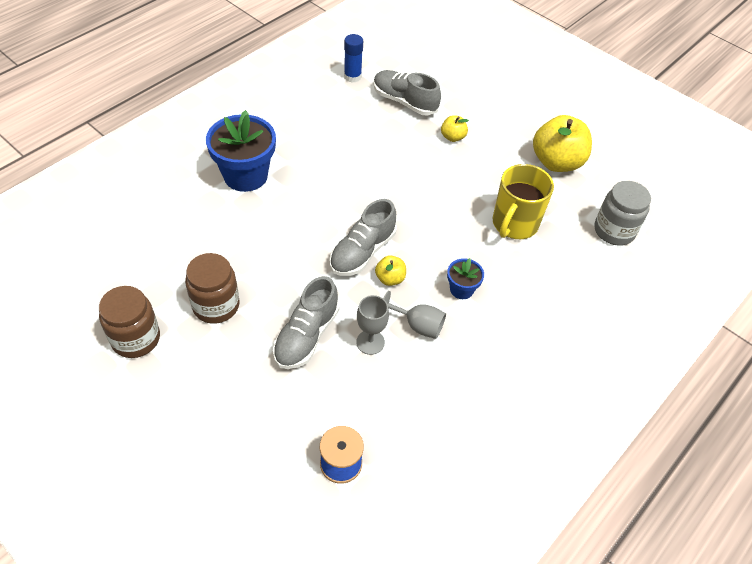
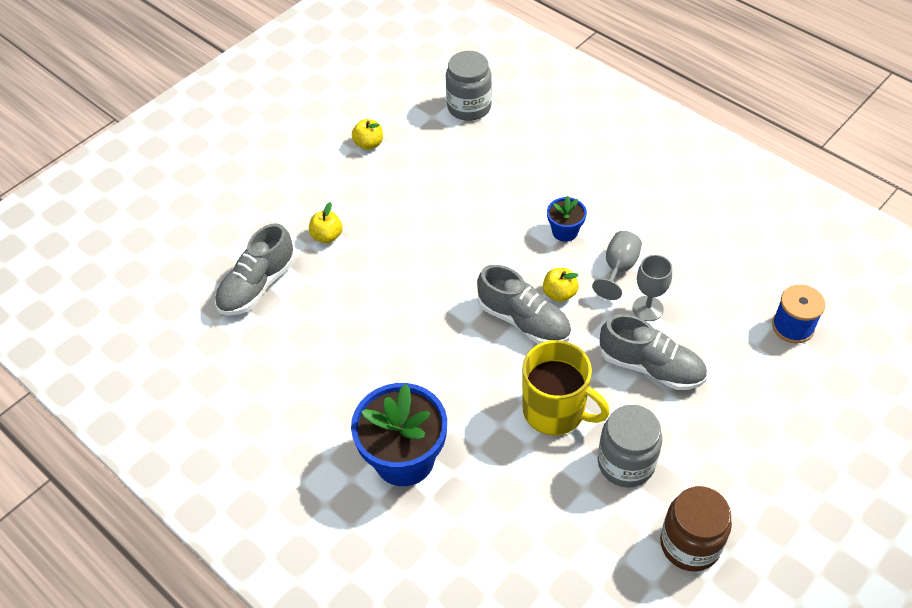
camera: 85 degrees left, 0 degrees up
(216, 305) = (626, 463): brown jar -> grey jar
(352, 76) = (200, 346): blue glue stick -> none
(514, 224) = (467, 185): yellow mug -> yellow mug (555, 411)
(556, 162) = (369, 144): yellow apple -> yellow apple, size x0.48

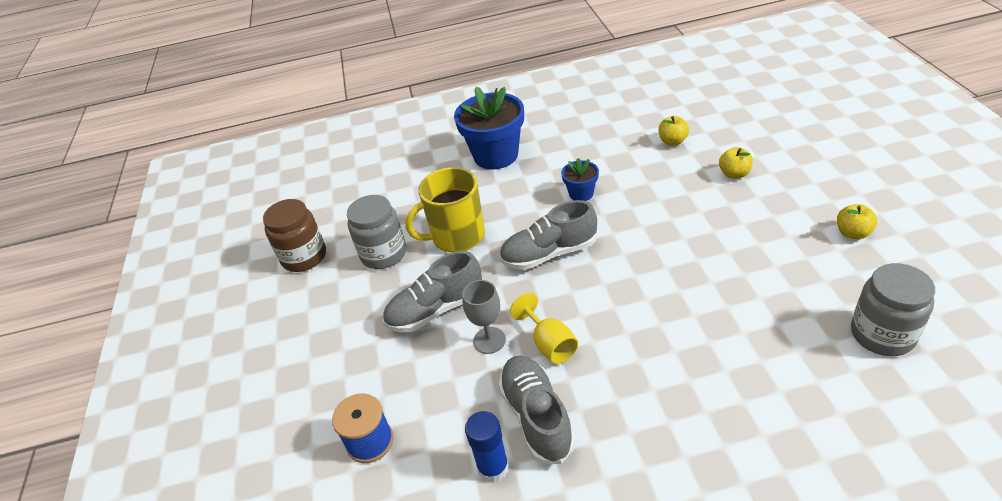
camera: 130 degrees right, 10 degrees down
(257, 285) = (704, 128): grey shoe -> grey shoe (537, 417)
(559, 294) = (557, 288): yellow apple -> yellow apple (672, 141)
(565, 231) = (626, 327): blue flower pot -> blue flower pot (581, 194)
(618, 268) = (549, 344): grey goblet -> yellow goblet
(739, 245) = (493, 467): none -> blue glue stick

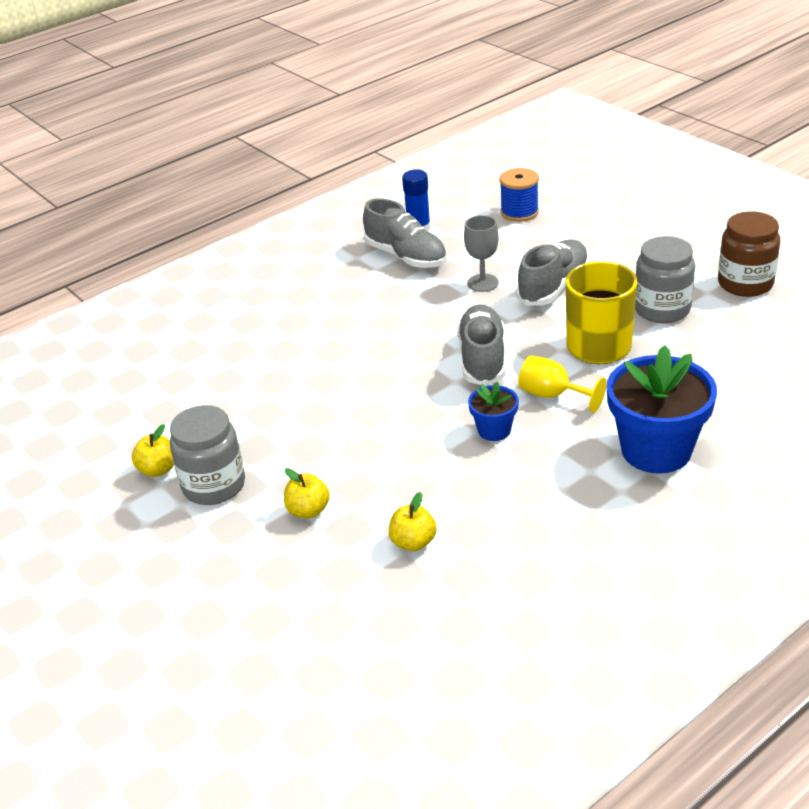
camera: 150 degrees right, 5 degrees down
(549, 253) = (482, 359): grey shoe -> grey shoe turned 45 degrees counterclockwise
(549, 344) = (427, 295): yellow goblet -> yellow goblet (553, 395)
(882, 334) = (138, 382): grey jar -> grey jar (214, 485)

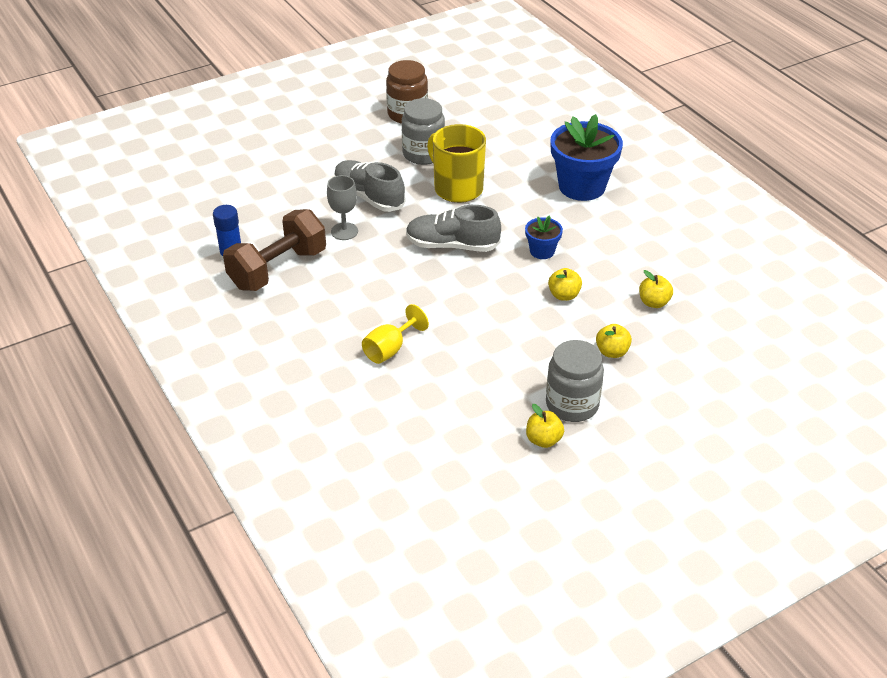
camera: 85 degrees left, 5 degrees up
(406, 256) = (278, 269): grey shoe -> brown dumbbell
(410, 458) = (564, 295): none -> yellow apple
(519, 212) = (241, 197): blue spool -> none
(553, 395) = (509, 219): yellow goblet -> yellow goblet (390, 349)

